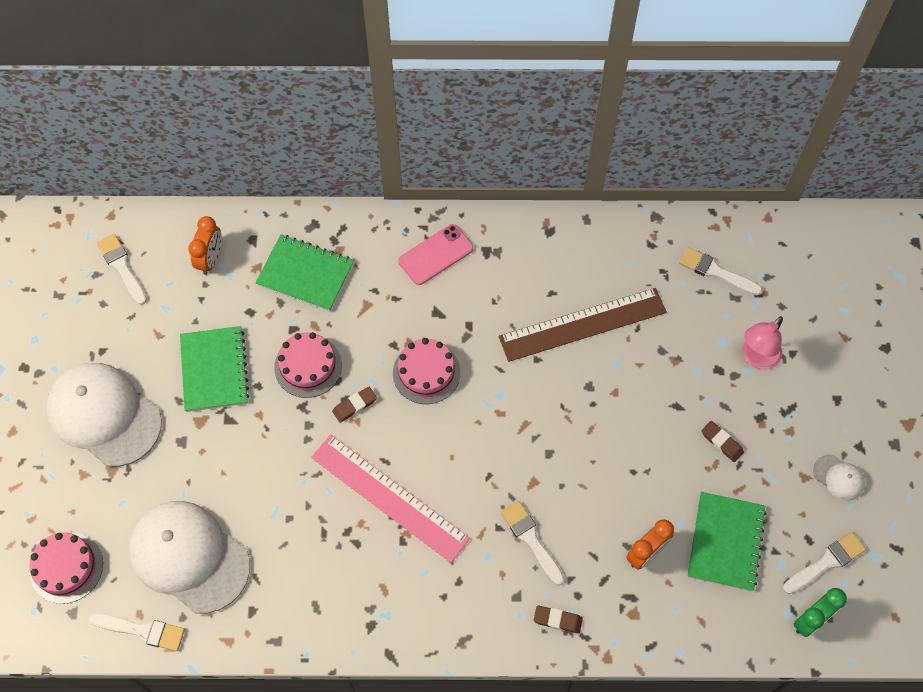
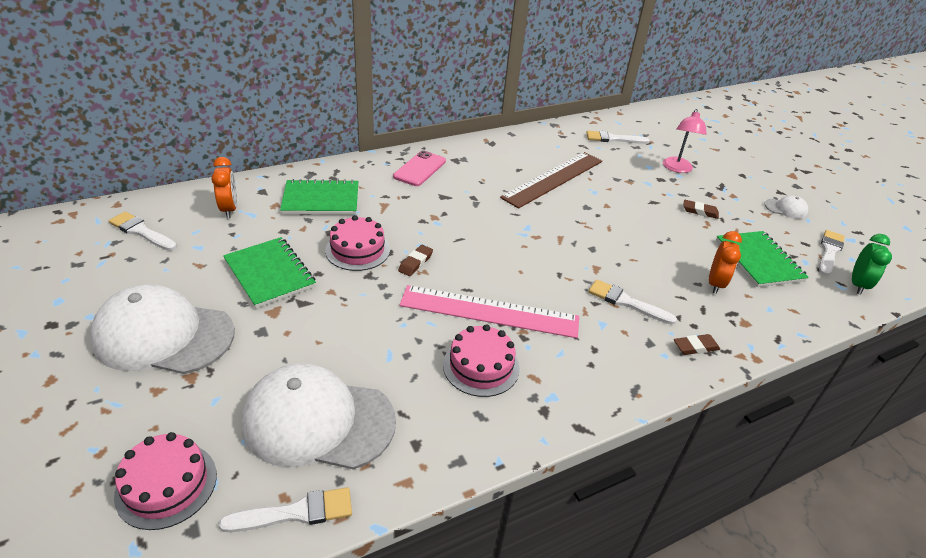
camera: 30 degrees left, 25 degrees down
(426, 372) = (461, 229): pink cake -> pink cake (481, 366)

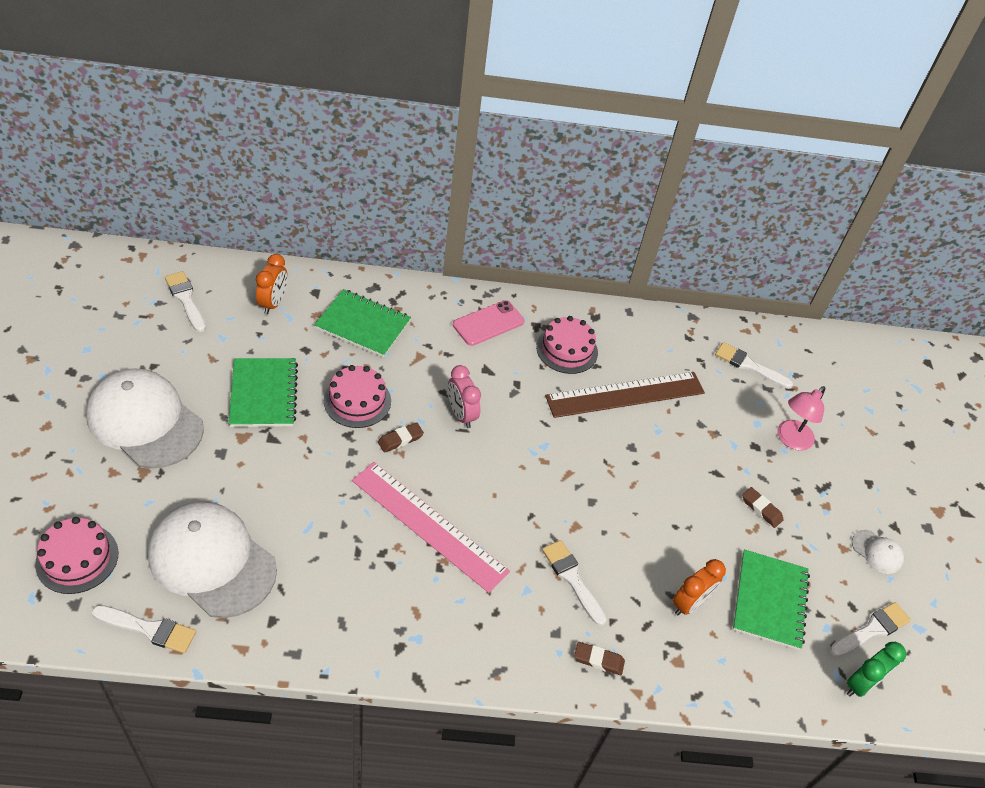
camera: 25 degrees right, 10 degrees up
(449, 230) = (461, 414): none -> pink clock
(481, 366) = (378, 577): pink cake -> pink cake (567, 349)

